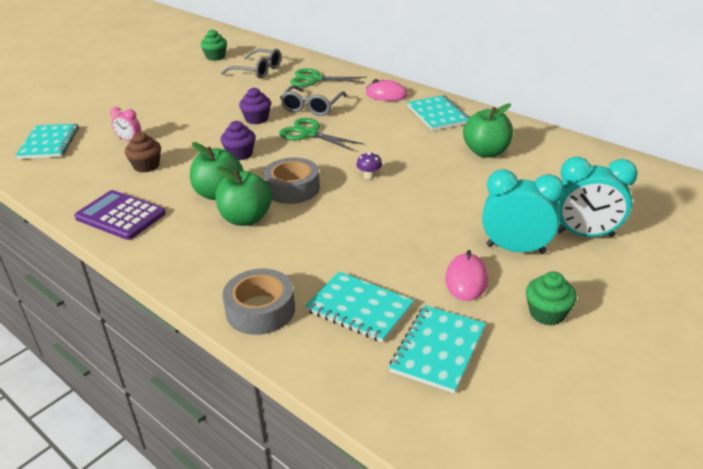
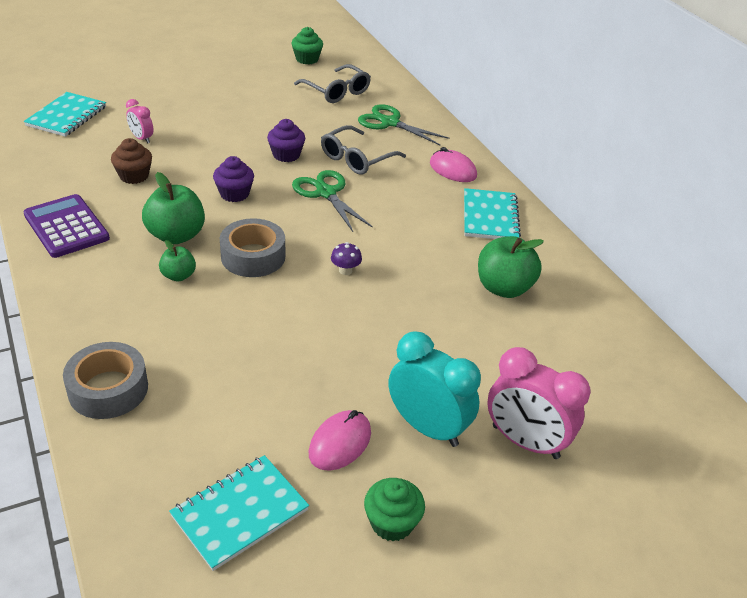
camera: 20 degrees right, 5 degrees up
(246, 218) = (178, 276): green apple -> green apple, size x0.56
(359, 308) = (202, 429): turquoise notebook -> none
(584, 234) = (525, 442): turquoise clock -> pink clock

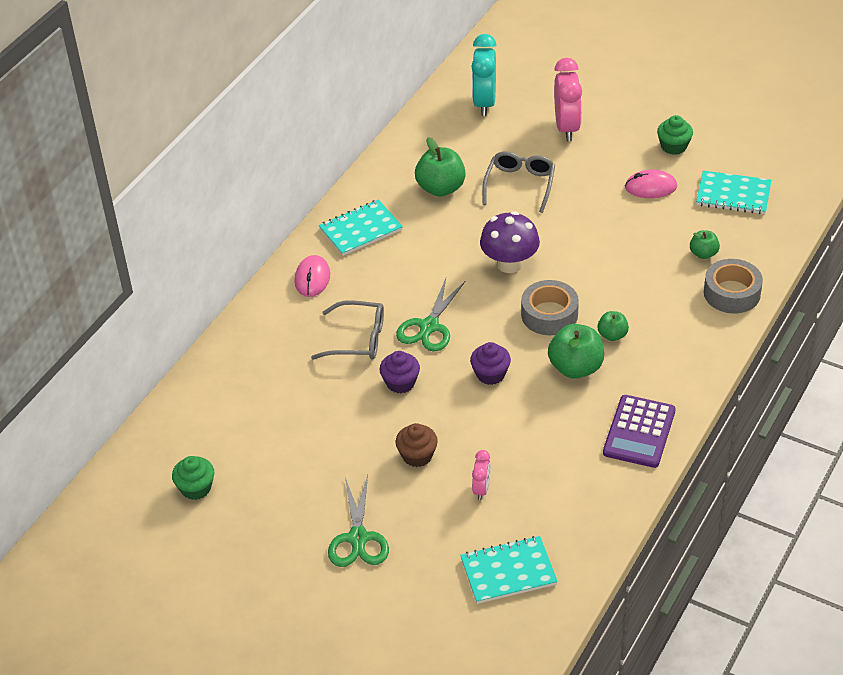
camera: 120 degrees left, 5 degrees up
(134, 176) = (537, 448): brown cupcake -> brown cupcake (417, 455)
(187, 409) = (703, 254): none -> green apple
(336, 91) = (247, 422): grey glasses -> grey glasses (520, 185)
(345, 270) = (509, 264): purple mushroom -> purple mushroom, size x2.23
(390, 123) = (271, 354): green scissors -> green scissors (358, 538)
(427, 427) = (600, 163): turquoise clock -> turquoise clock (484, 103)

